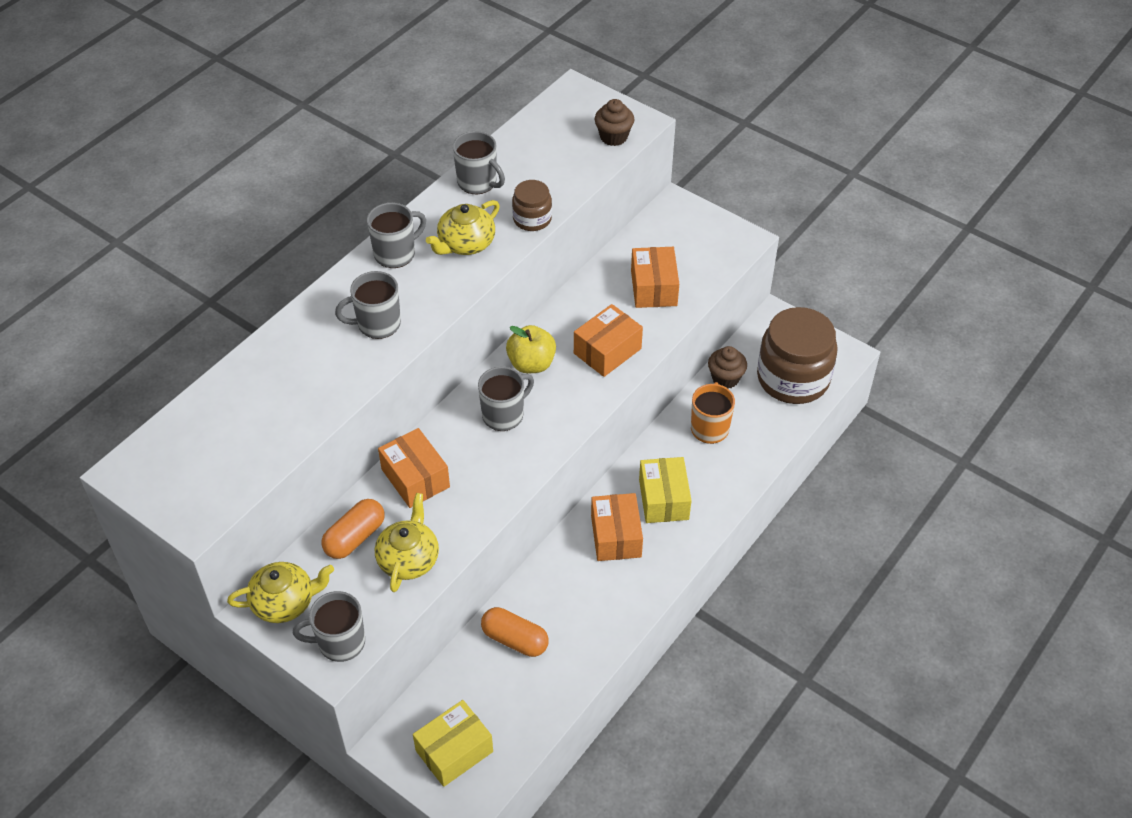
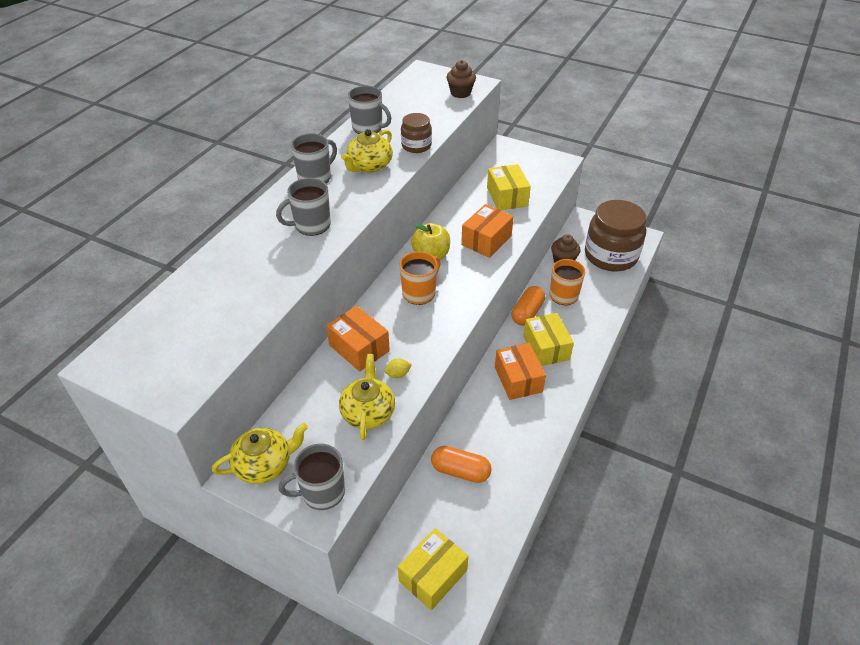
camera: 10 degrees left, 5 degrees down
(355, 537) = (317, 401): orange capsule -> orange capsule (527, 313)
(453, 518) = (398, 374): none -> yellow lemon
(504, 415) = (419, 293): grey mug -> orange mug
(654, 288) = (507, 197): orange box -> yellow box

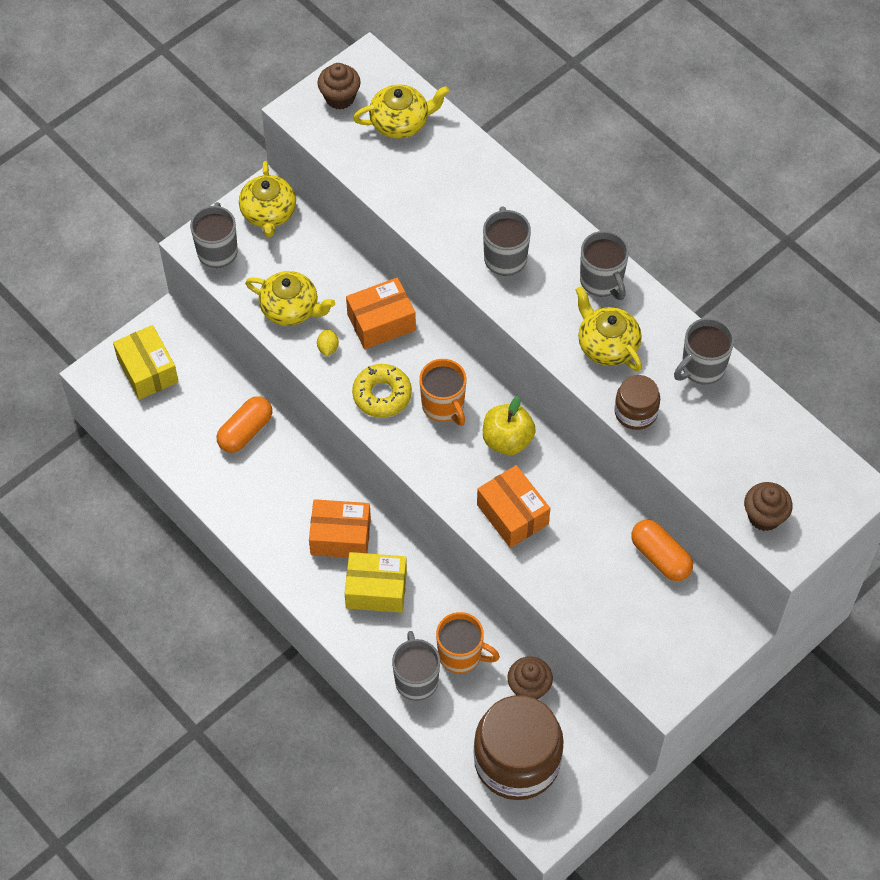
camera: 110 degrees right, 15 degrees up
(153, 371) = (340, 97): none -> brown cupcake
(179, 319) = (400, 122): none -> yellow teapot
(426, 329) = (382, 395): none -> yellow donut
(507, 197) = (599, 578): yellow box -> none
(527, 313) = (445, 594): orange capsule -> orange capsule (660, 557)
(594, 311) = (416, 679): none -> grey mug

